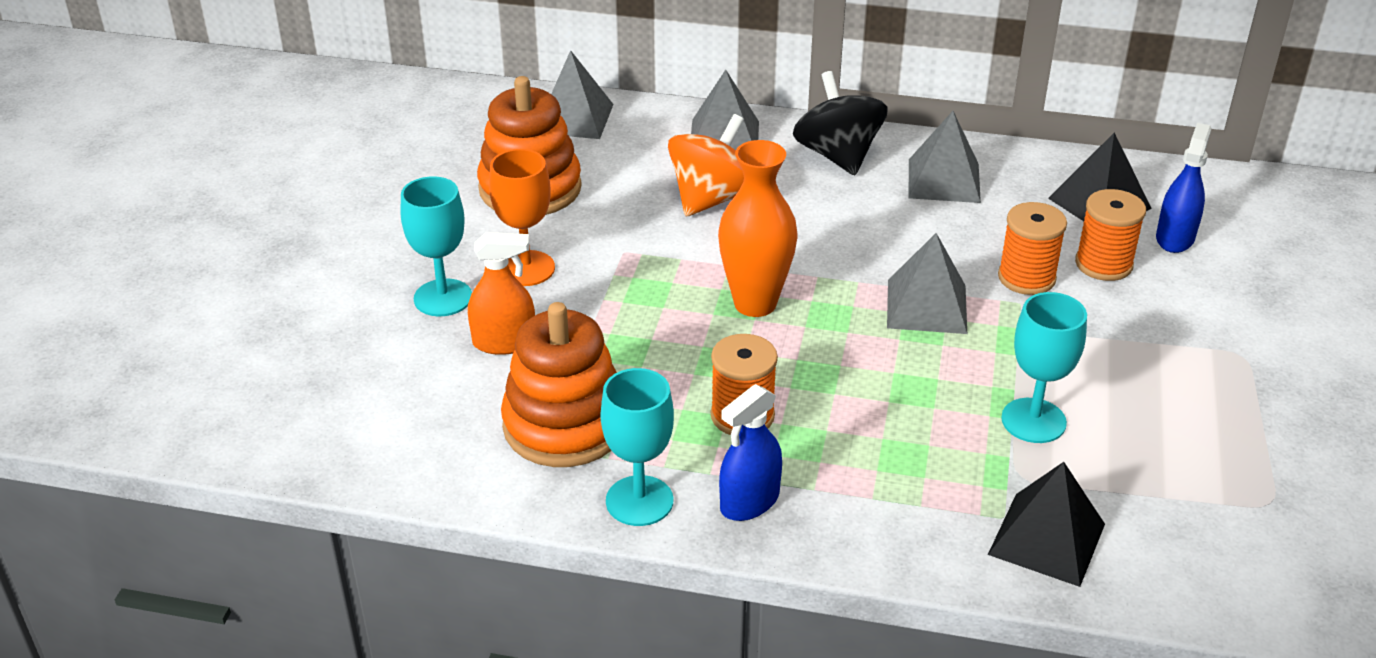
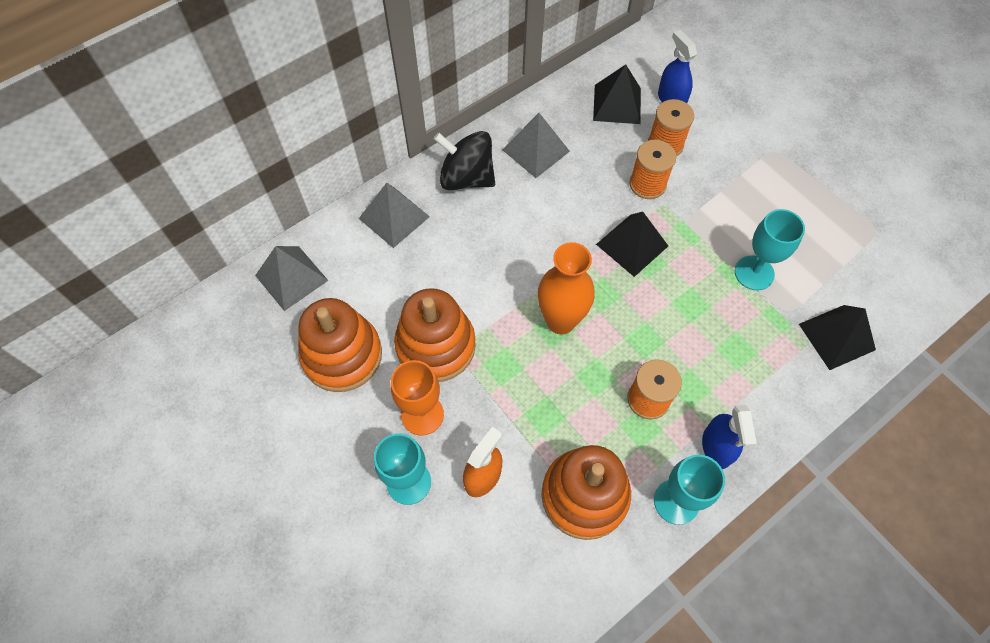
camera: 50 degrees left, 25 degrees up
(614, 237) = (436, 346): none -> orange stacking toy
(712, 199) = (447, 268): orange spinning top -> none
(927, 306) = (632, 245): grey pyramid -> black pyramid

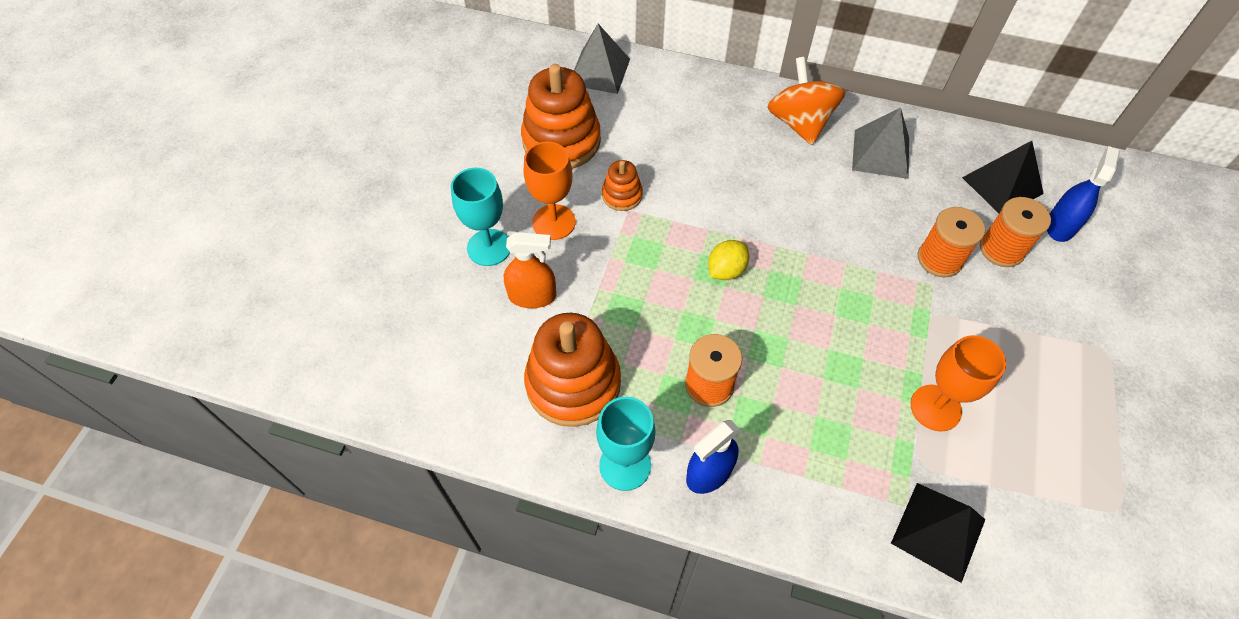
camera: 55 degrees right, 5 degrees down
(394, 217) = (712, 99): grey pyramid -> none
(436, 346) = (622, 195): orange stacking toy -> orange stacking toy, size x0.49
(466, 178) = (799, 123): black spinning top -> orange spinning top
(561, 321) = (726, 270): orange vase -> yellow lemon
(632, 245) = (859, 283): black pyramid -> none
(754, 273) = (935, 408): turquoise goblet -> orange goblet

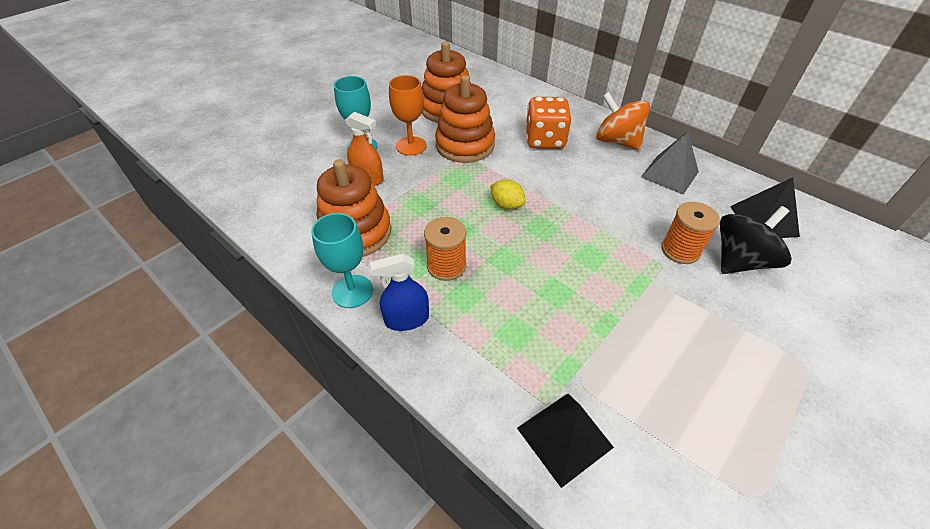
camera: 25 degrees right, 10 degrees down
(599, 71) = (496, 83): grey pyramid -> none
(622, 195) = (465, 145): orange stacking toy -> orange stacking toy, size x2.02
(715, 151) = (545, 140): none -> orange dice
(726, 270) = (506, 205): yellow lemon -> yellow lemon turned 60 degrees clockwise
(799, 123) = (617, 141): orange spinning top -> orange spinning top turned 60 degrees counterclockwise
(935, 408) = (617, 346): orange goblet -> none
(1001, 249) = (740, 261): orange spool -> black spinning top
(1060, 226) = (804, 262): blue spray bottle -> none

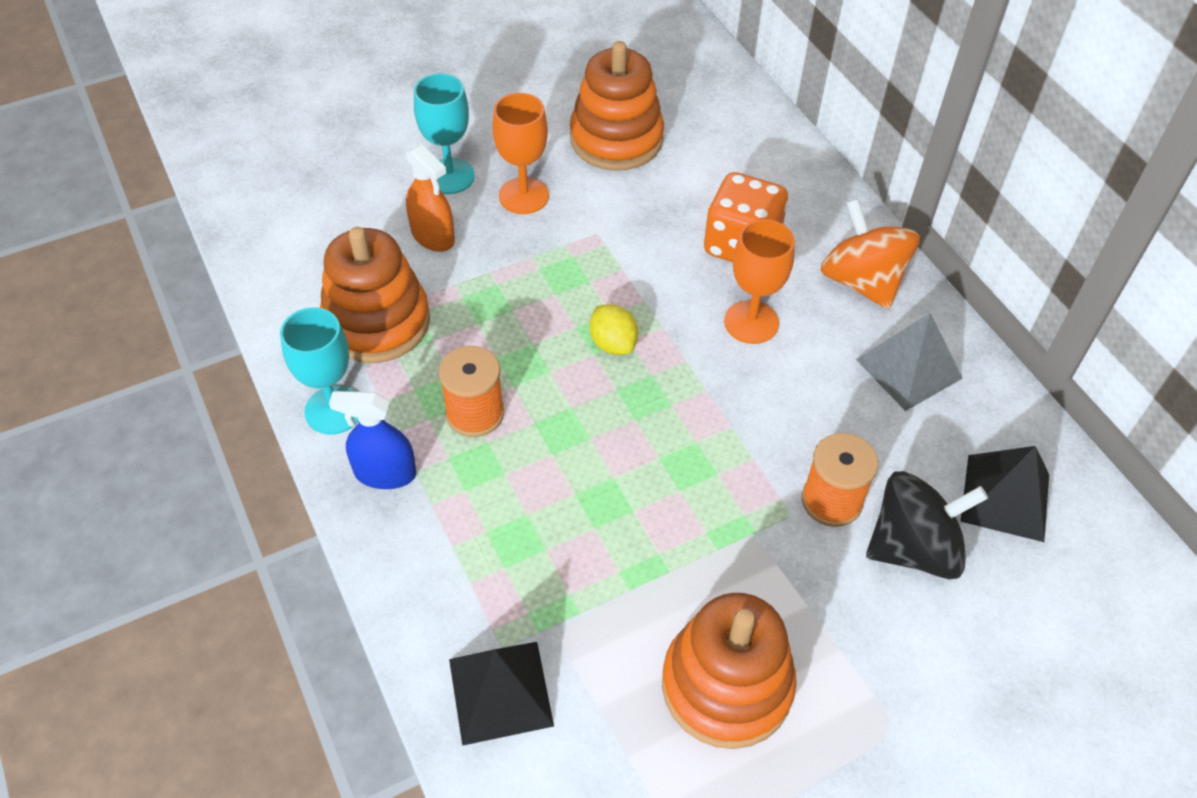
camera: 20 degrees right, 5 degrees up
(465, 145) = (607, 218): orange stacking toy -> orange stacking toy (726, 685)
(575, 174) = (751, 322): none -> orange goblet

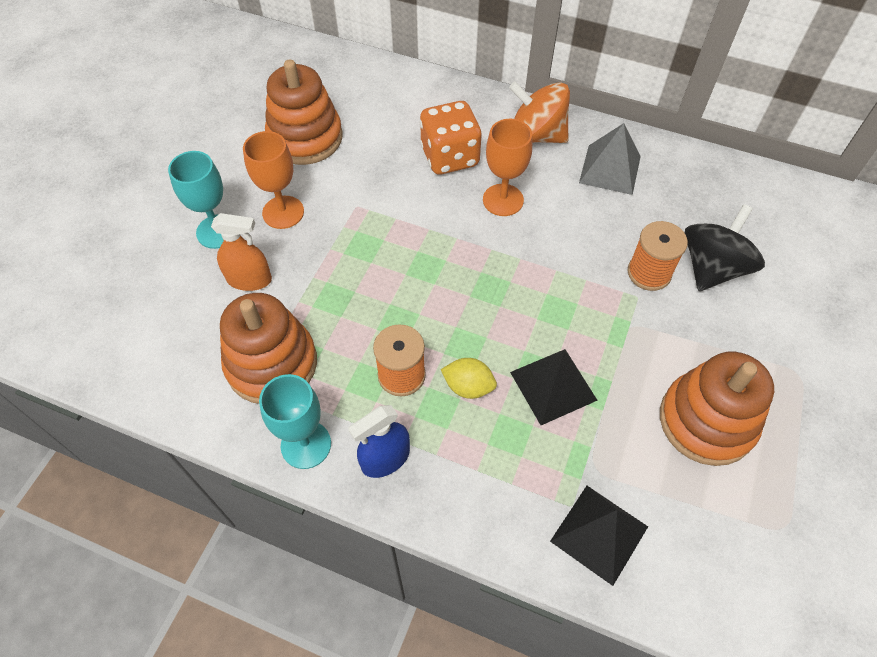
camera: 40 degrees left, 5 degrees up
(613, 343) = (438, 269): yellow lemon -> yellow lemon (468, 386)
(1005, 497) = (724, 207): black pyramid -> black pyramid (553, 386)

